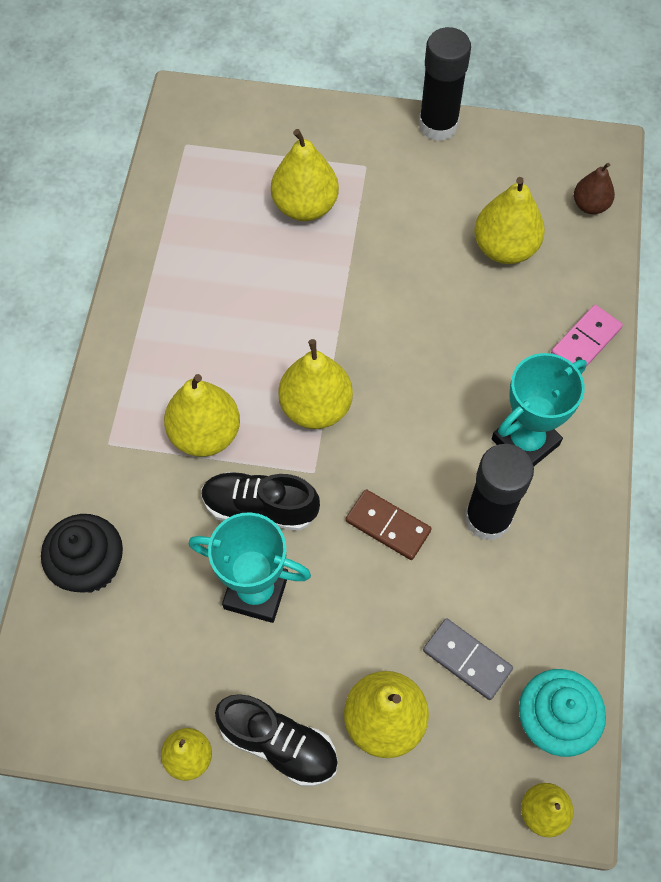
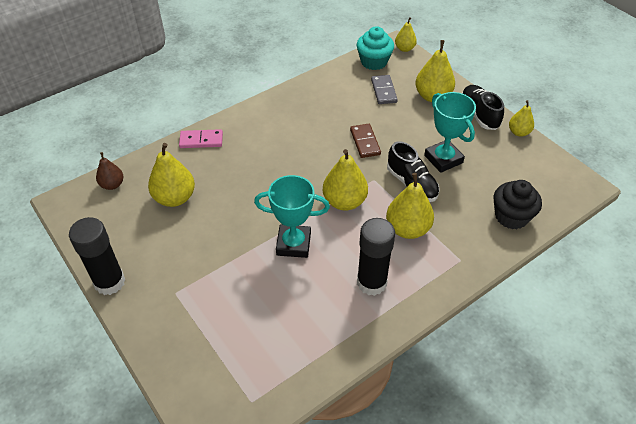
camera: 135 degrees left, 15 degrees down
(305, 206) = (234, 298): yellow pear -> none
(487, 518) = (323, 118): black glue stick -> black glue stick (371, 282)
(525, 442) = (276, 128): turquoise trophy -> turquoise trophy (293, 244)

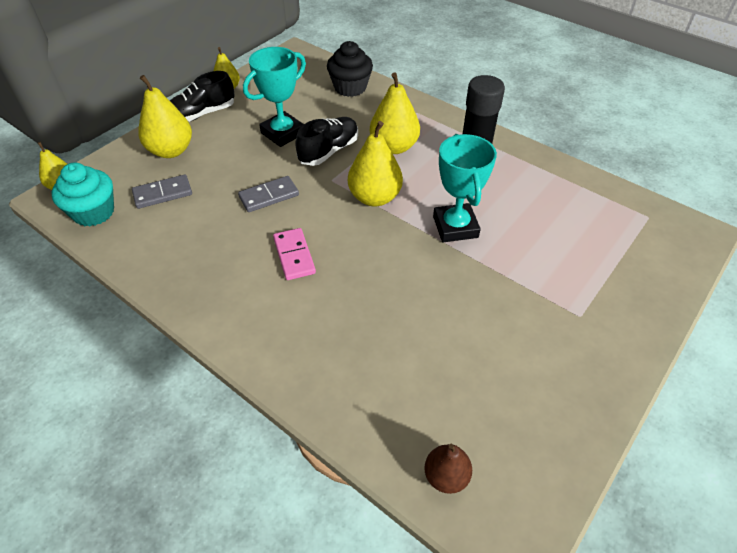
camera: 105 degrees left, 0 degrees up
(109, 282) = (611, 395): black glue stick -> none
(175, 198) = (437, 372): yellow pear -> none
(201, 140) = (307, 378): pink domino -> pink domino (294, 256)
(365, 142) = (269, 196): brown domino -> grey domino

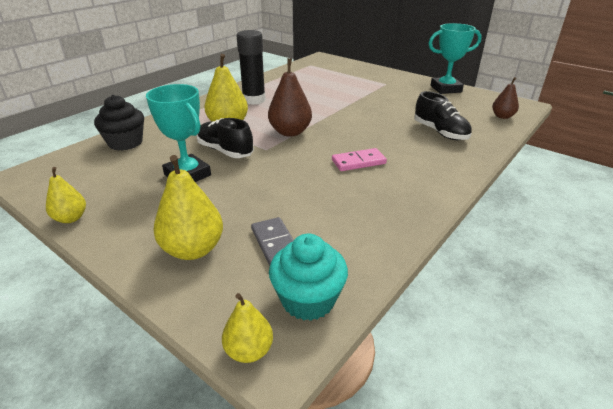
camera: 90 degrees left, 15 degrees down
(202, 114) = (122, 233): black shoe -> black shoe (440, 132)
(269, 196) = (285, 177): grey domino -> none
(374, 197) = (290, 132): yellow pear -> brown pear
(455, 227) = (321, 107): turquoise trophy -> turquoise trophy (445, 89)

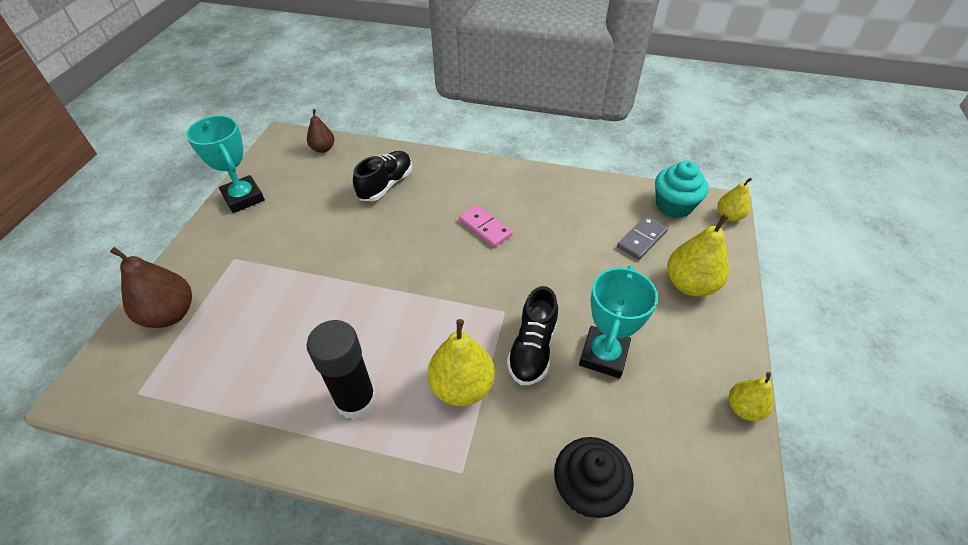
camera: 115 degrees left, 15 degrees up
(290, 132) = (448, 306): brown pear -> brown pear (170, 314)

